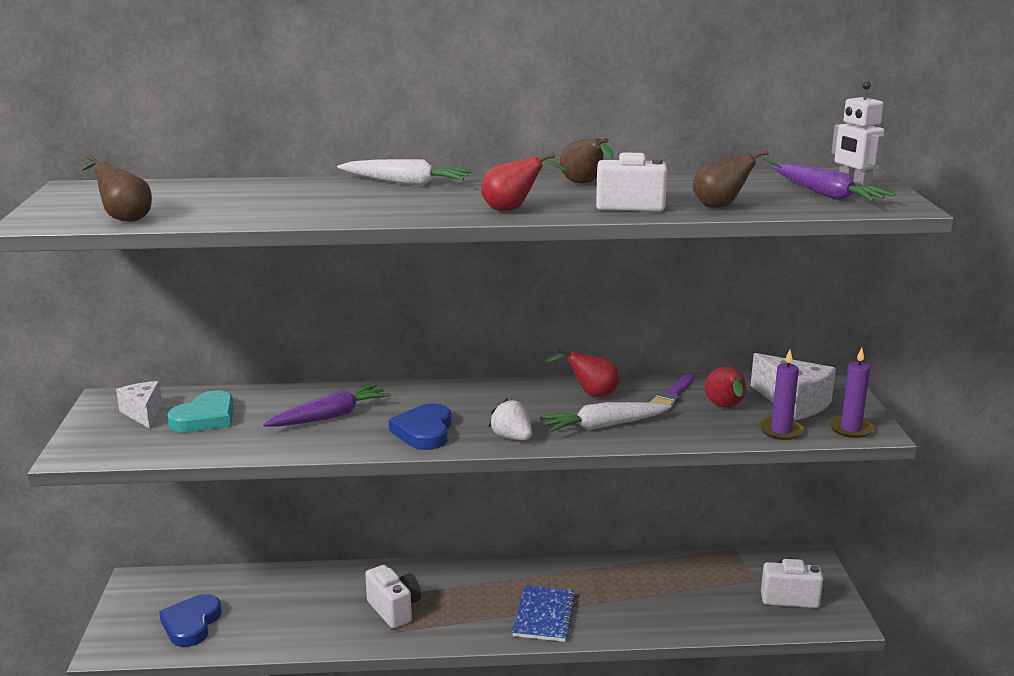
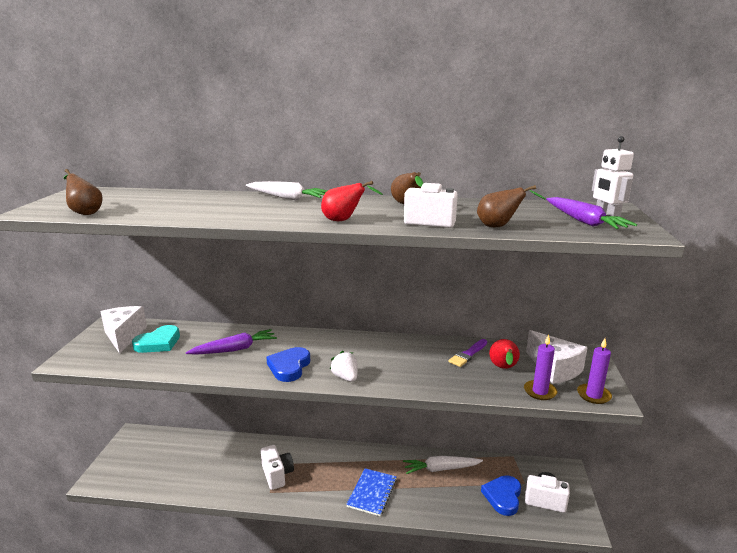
camera: 10 degrees right, 0 degrees up
(143, 413) = (124, 336): white cheese -> white cheese, size x1.51
(191, 624) = (151, 469): blue heart -> blue heart (503, 497)
(591, 394) = (412, 349): red pear -> none
(604, 426) = (412, 374): white carrot -> white carrot (441, 469)

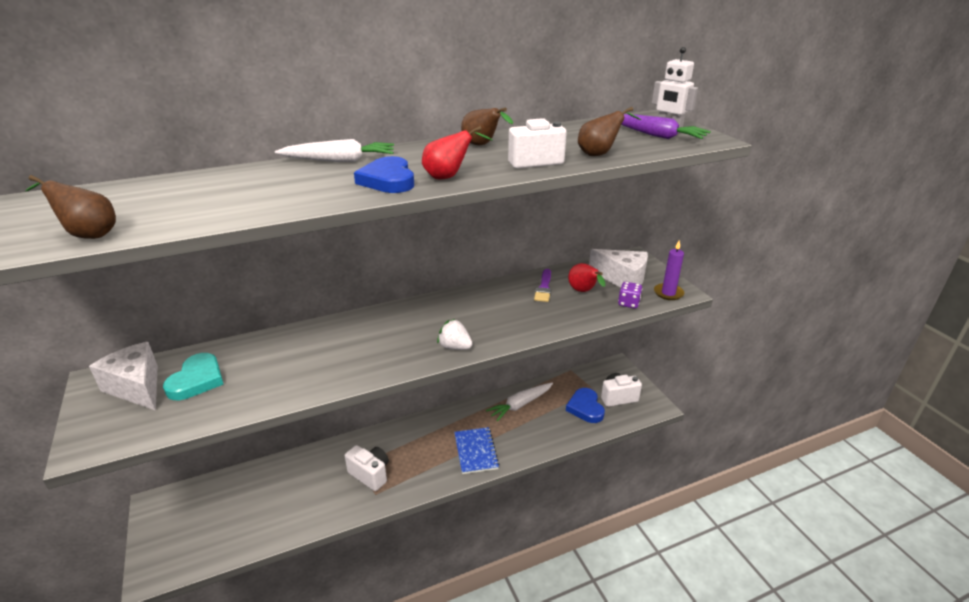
camera: 30 degrees left, 10 degrees up
(235, 349) = (305, 356): purple carrot -> none
(289, 367) = (386, 355): blue heart -> blue heart (388, 180)
(540, 392) = (628, 303): purple candle -> purple dice

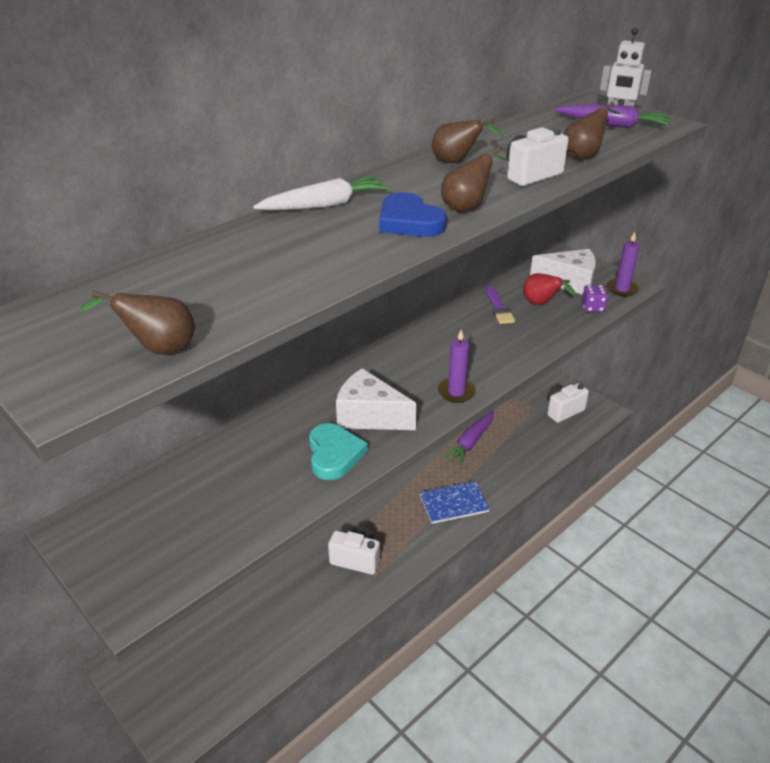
camera: 20 degrees left, 5 degrees up
(137, 387) = (132, 524): white cheese -> white cheese (369, 416)
(197, 380) = (199, 497): turquoise heart -> turquoise heart (334, 454)
(449, 177) = (467, 207): red pear -> brown pear
(455, 347) = (456, 392): white strawberry -> purple candle
(476, 451) = (453, 503): blue notebook -> blue notebook turned 75 degrees counterclockwise
(520, 405) = (470, 443): white carrot -> purple carrot
(585, 408) = (537, 429): blue heart -> none

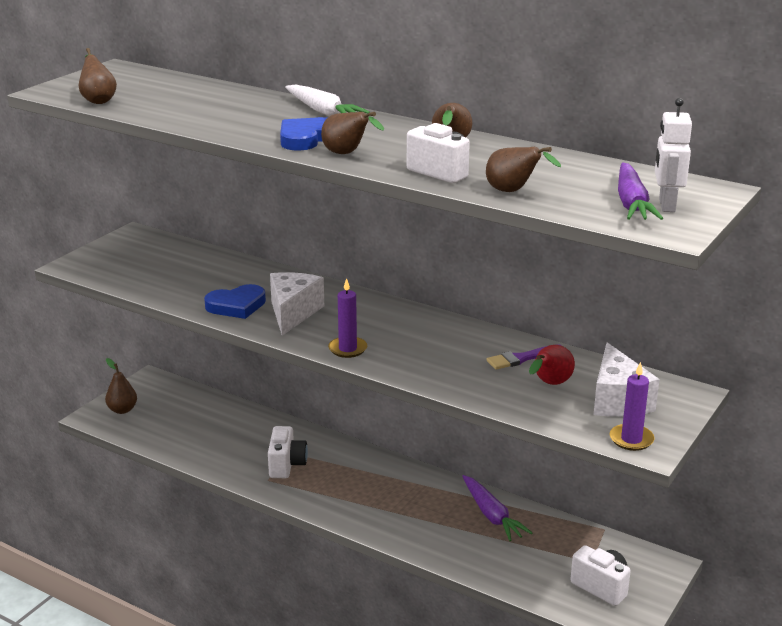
camera: 75 degrees right, 10 degrees down
(177, 702) = (122, 410): none -> brown pear
(334, 454) = (236, 305): turquoise heart -> blue heart
(453, 503) = (385, 514): blue notebook -> none
(470, 443) = (492, 515): purple carrot -> purple carrot turned 135 degrees counterclockwise
(592, 308) = (566, 419): purple dice -> none

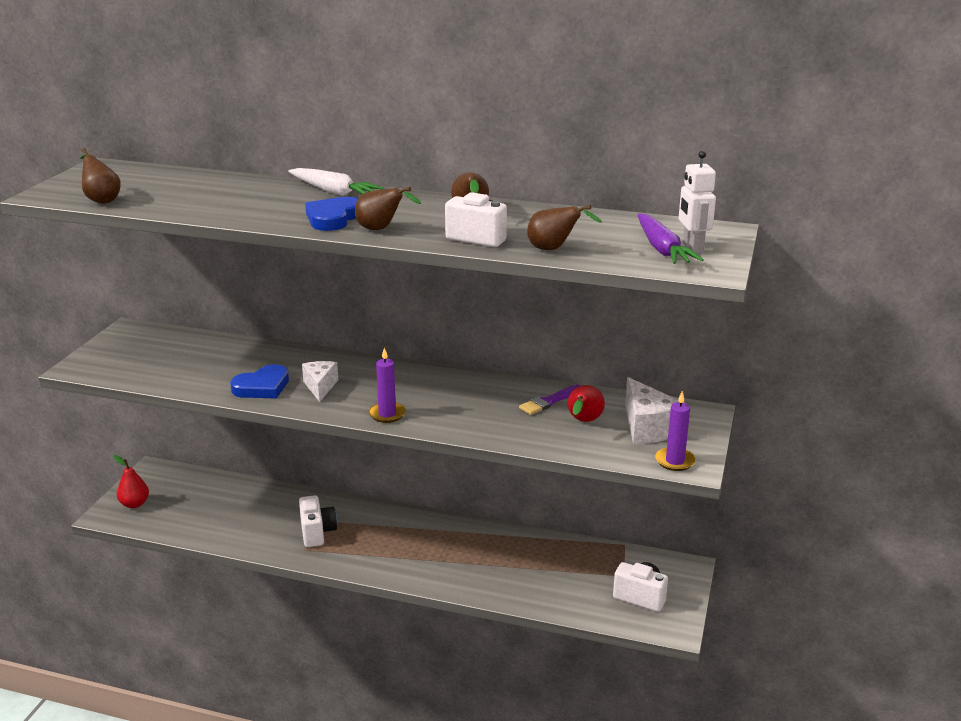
camera: 15 degrees left, 0 degrees up
(122, 410) = (134, 504): brown pear -> red pear
(293, 313) = (320, 387): white cheese -> white cheese, size x0.66
(492, 515) = (523, 548): purple carrot -> none

